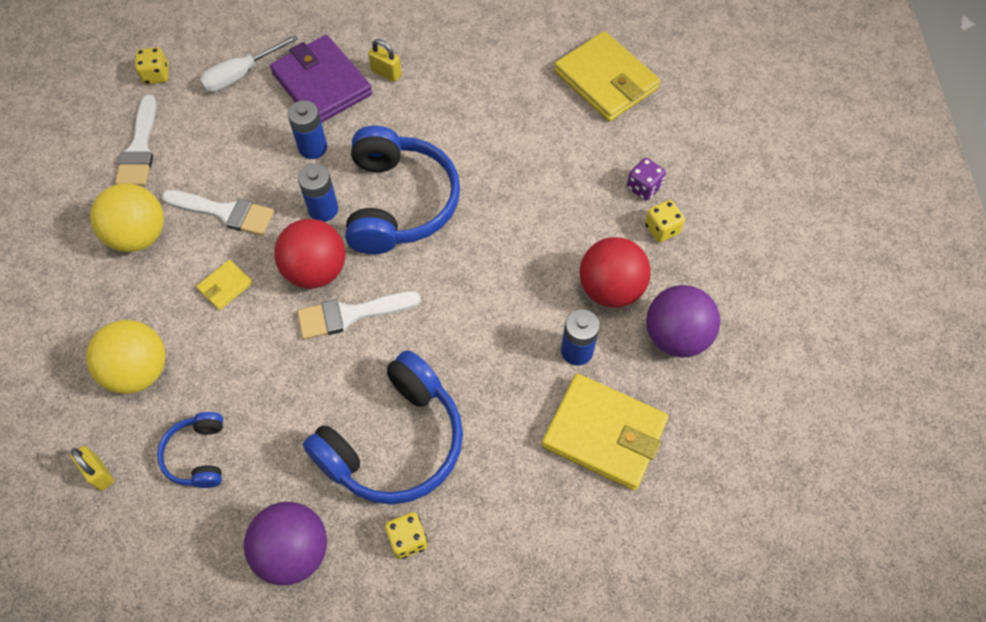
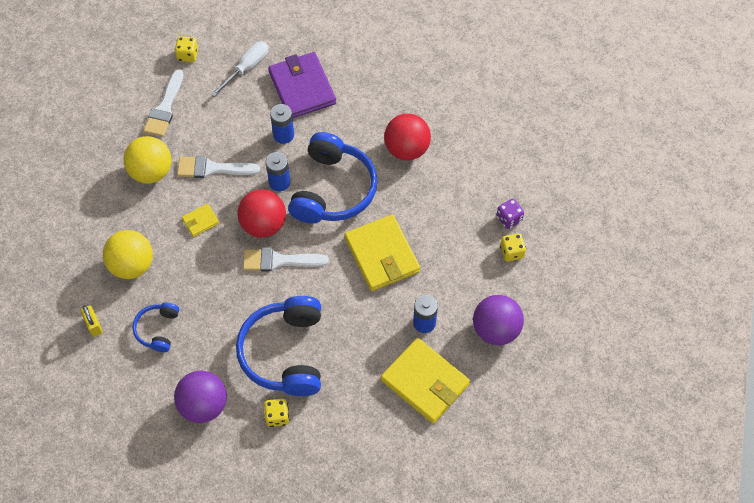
camera: 15 degrees right, 0 degrees up
(225, 212) = (212, 168): white brush -> white brush turned 150 degrees clockwise
(241, 74) = (246, 68): white screwdriver -> white screwdriver turned 150 degrees clockwise
(386, 73) = (350, 89): yellow padlock -> none
(394, 442) = (285, 353): blue headphones -> blue headphones turned 120 degrees clockwise
(606, 80) = (508, 131): yellow wallet -> yellow wallet (382, 255)
(610, 289) = (461, 286): red ball -> red ball (406, 149)

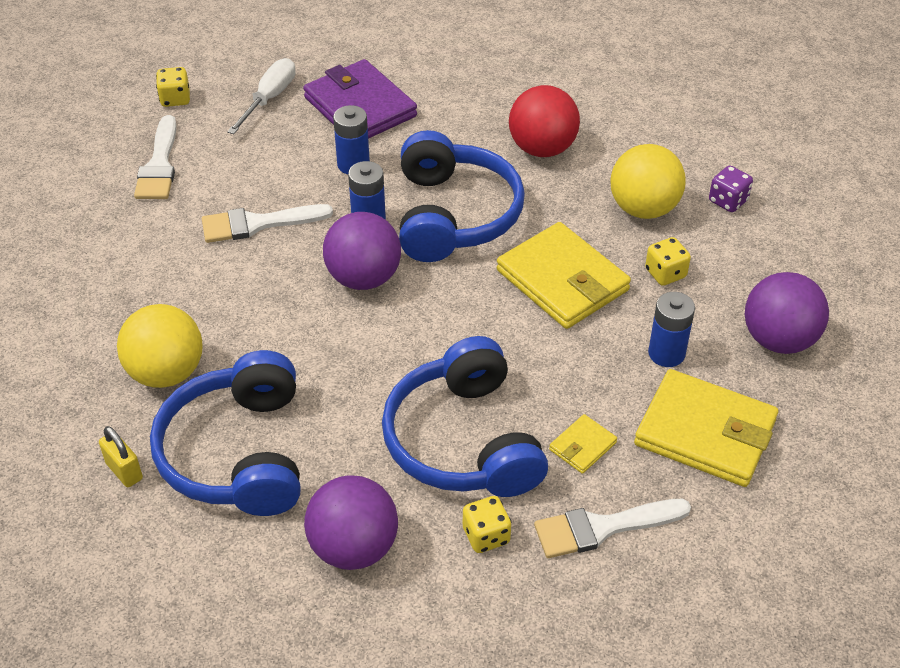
camera: 15 degrees left, 15 degrees down
(151, 172) = (162, 245): yellow ball -> yellow ball (643, 208)
(158, 329) = (238, 453): blue headphones -> blue headphones, size x1.98
(200, 221) = (261, 292): yellow wallet -> yellow wallet (582, 446)
(263, 224) = (363, 278): red ball -> purple ball
(279, 261) = (405, 319): white brush -> white brush (602, 528)
(511, 252) = (752, 239): yellow dice -> yellow dice (665, 273)

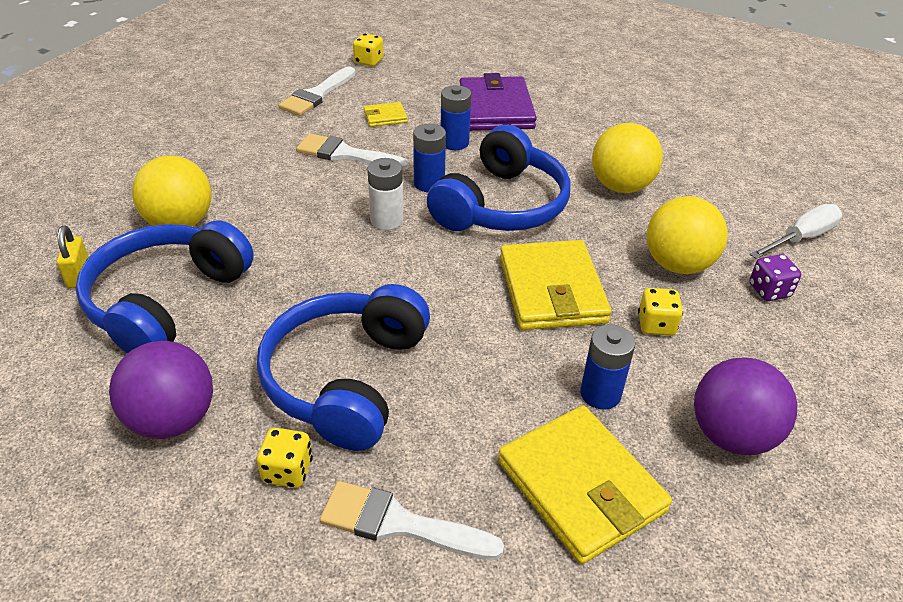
camera: 30 degrees right, 5 degrees down
(269, 98) = (434, 82): white screwdriver -> white screwdriver (801, 238)
(363, 278) = (386, 220): purple ball -> white battery
(542, 148) = (621, 186): red ball -> yellow ball
(582, 446) = (447, 437): yellow wallet -> yellow wallet (385, 117)

